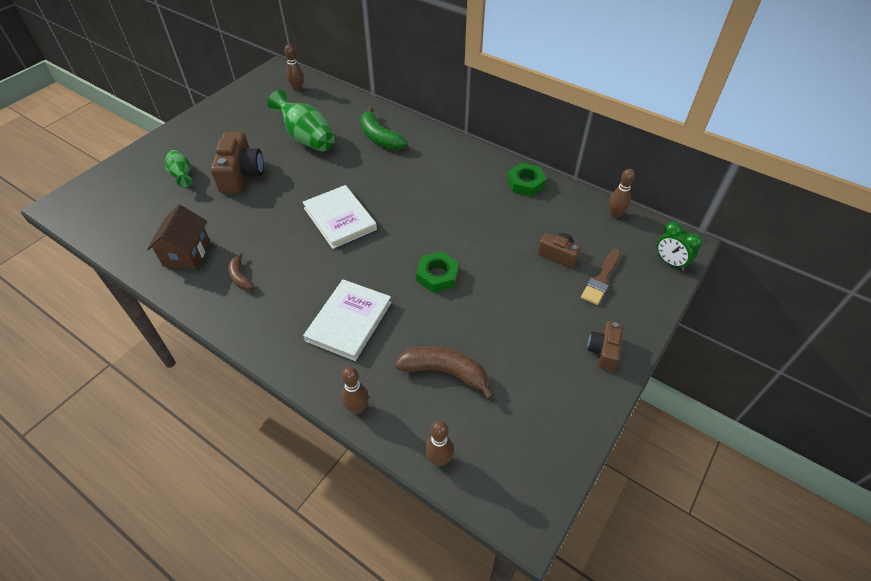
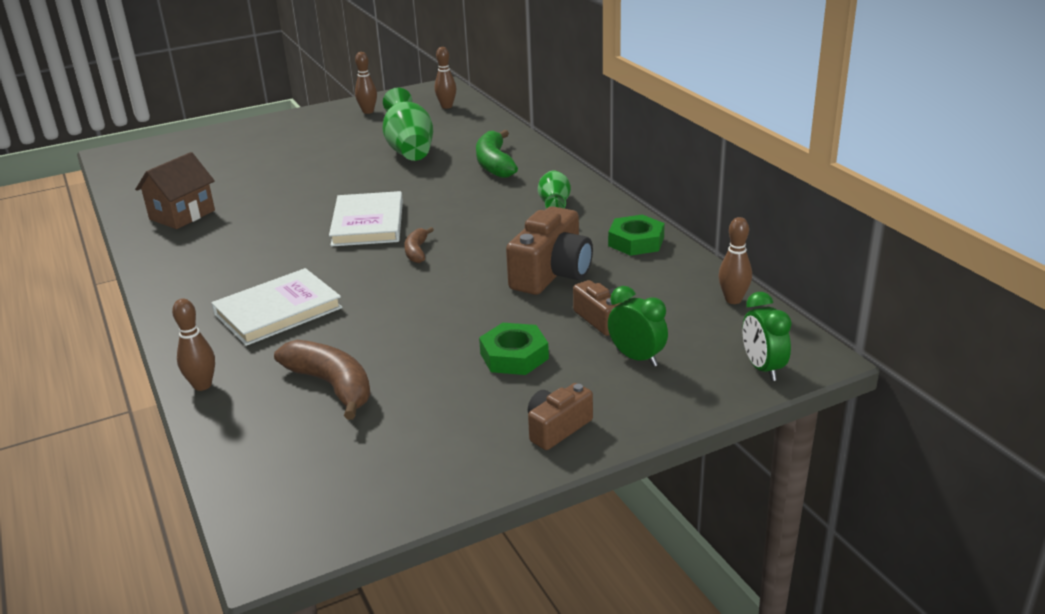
camera: 30 degrees right, 20 degrees down
(182, 175) = (247, 154): green vase -> green vase (554, 204)
(240, 277) = (210, 246): brown banana -> brown banana (417, 251)
(241, 174) = (306, 165): brown camera -> brown camera (552, 273)
(437, 275) = (423, 298): green nut -> green nut (514, 356)
(439, 459) = (236, 459): brown bowling pin -> brown bowling pin (368, 111)
(601, 279) = (637, 358): brown brush -> green clock

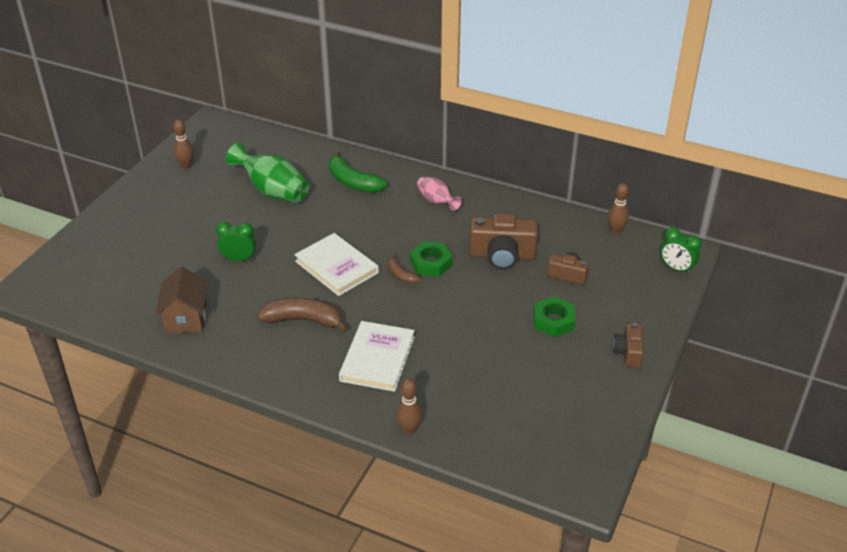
camera: 40 degrees left, 10 degrees up
(332, 385) = (483, 389): brown banana -> brown banana (303, 320)
(447, 106) = (243, 139): brown bowling pin -> none
(552, 273) = (502, 255): brown camera -> brown camera turned 105 degrees clockwise
(554, 204) = (436, 201): green vase -> pink vase
(636, 242) = (519, 211): green nut -> green nut (431, 263)
(637, 358) = (614, 291): green clock -> green clock (239, 259)

